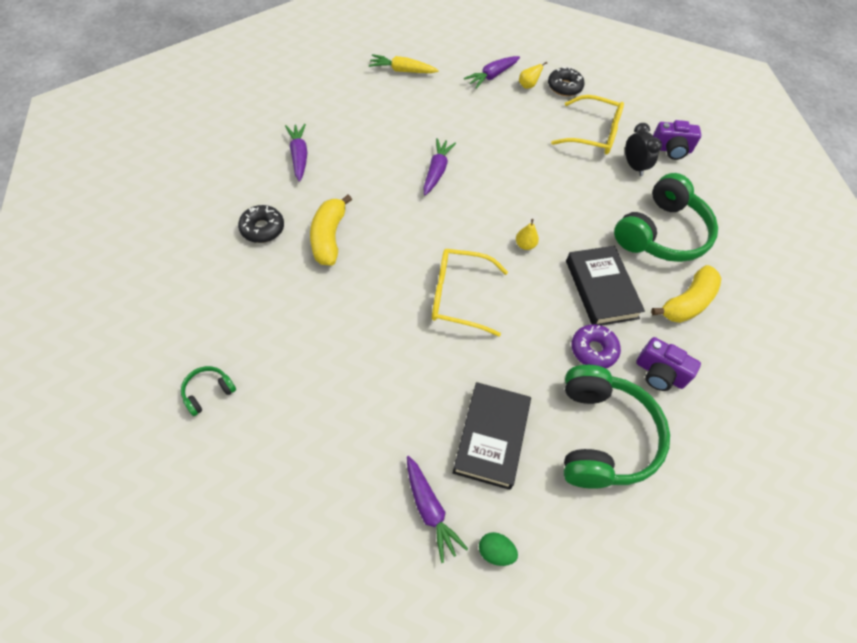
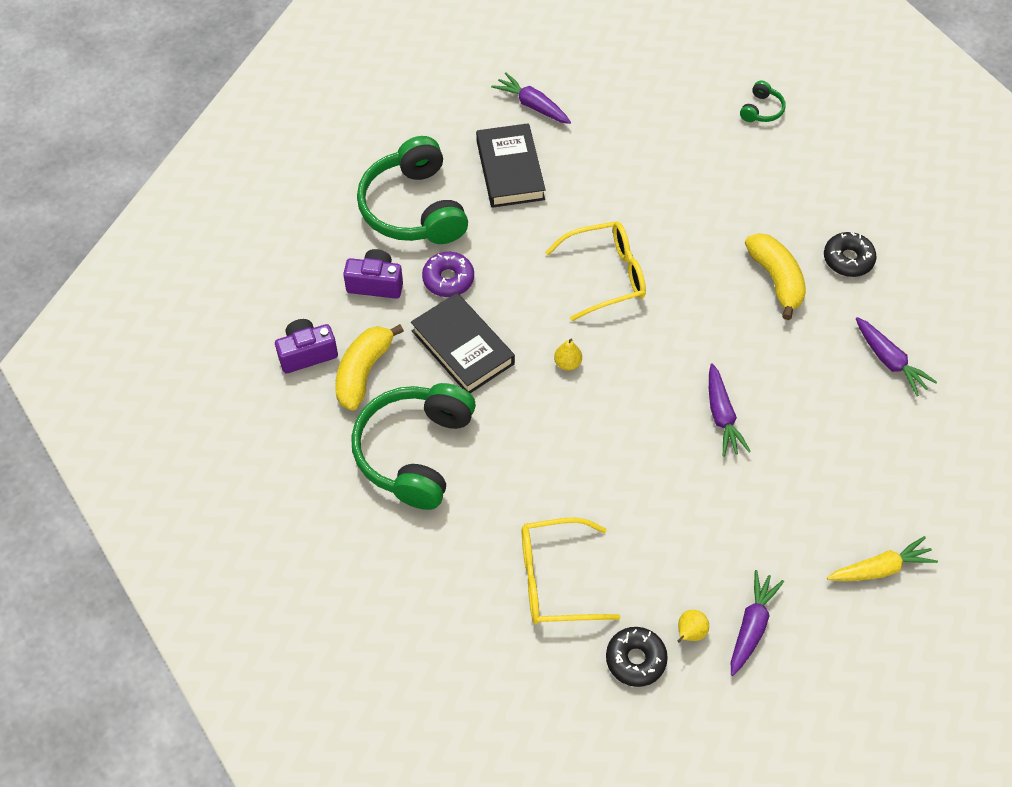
camera: 160 degrees right, 0 degrees up
(495, 552) = (469, 100): green egg -> none
(634, 166) = (480, 545): black clock -> none
(671, 150) = (436, 604): purple camera -> purple camera (307, 353)

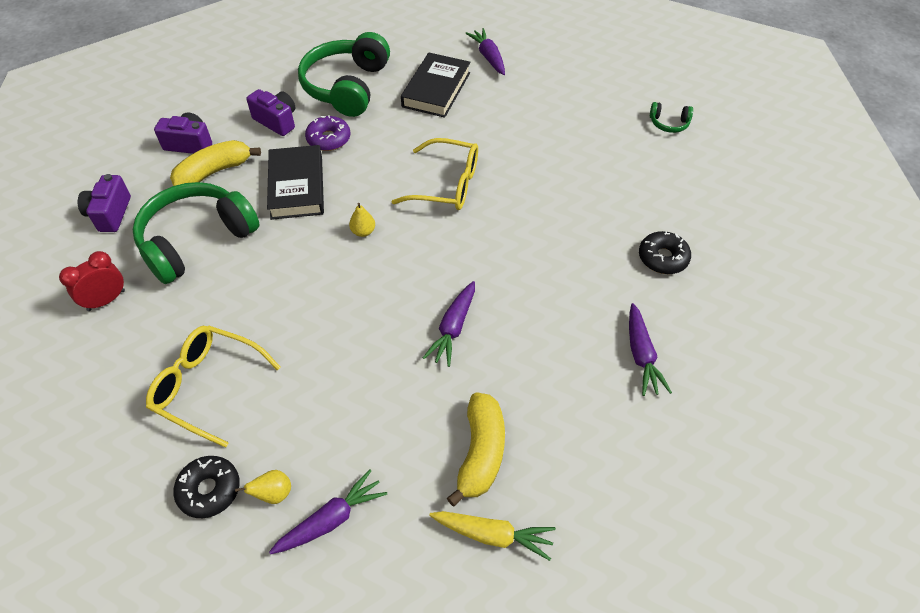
camera: 30 degrees right, 5 degrees down
(299, 469) = (110, 214): none -> purple camera
(384, 554) = (106, 300): none -> red clock
(761, 110) = (669, 123): green headphones -> green headphones turned 45 degrees clockwise
(776, 279) = (585, 246): yellow banana -> yellow banana (481, 453)

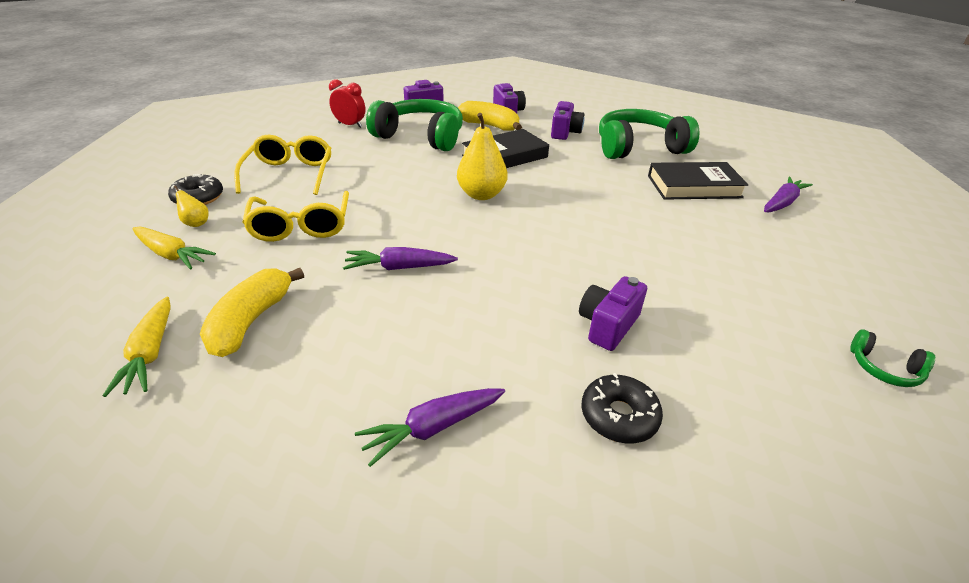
camera: 65 degrees right, 15 degrees down
(329, 139) = (570, 155): purple donut -> none
(331, 520) = (171, 255): purple carrot -> yellow carrot
(363, 232) = (481, 195): yellow pear -> yellow pear, size x2.02
(447, 185) = (577, 221): yellow glasses -> yellow glasses (301, 226)
(481, 453) = (251, 321): yellow banana -> yellow banana turned 120 degrees clockwise
(582, 226) = (607, 325): none -> purple camera
(669, 123) = (884, 369): green headphones -> green headphones turned 45 degrees counterclockwise

